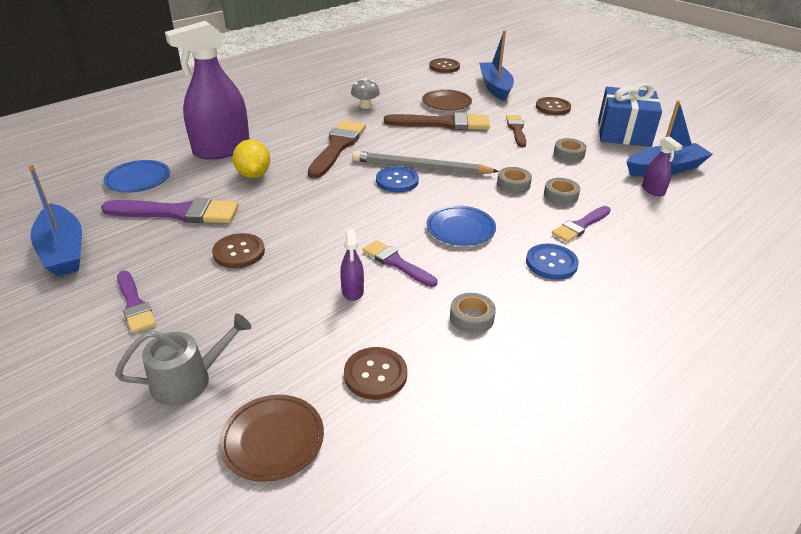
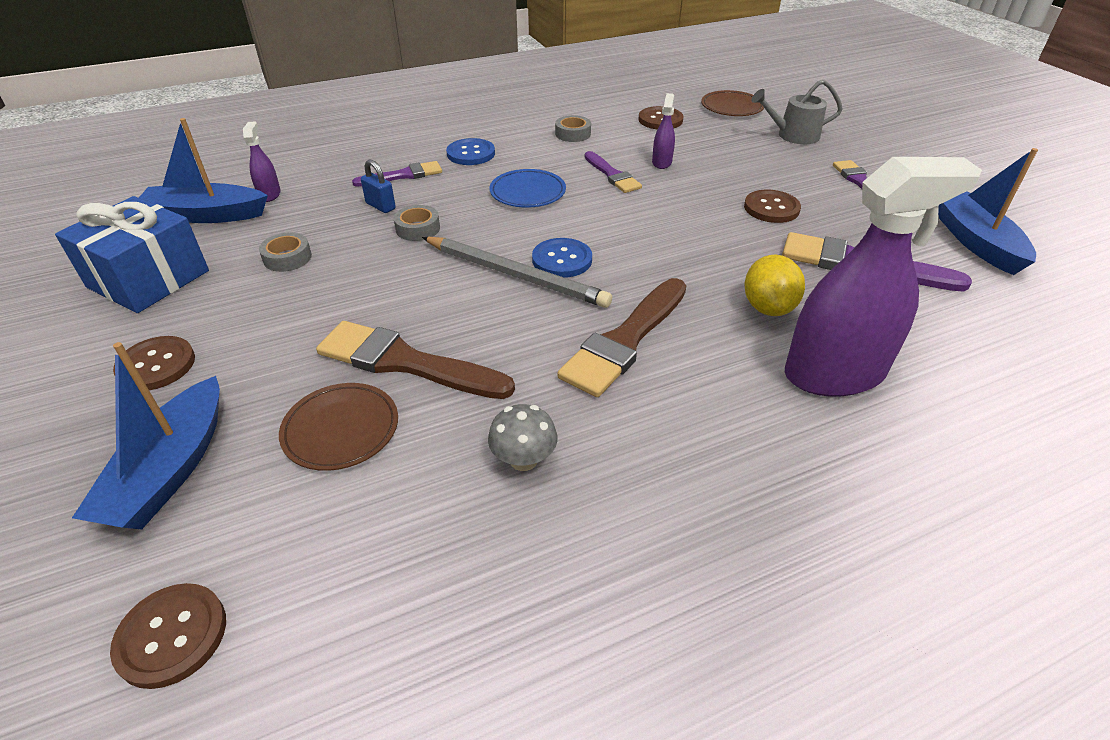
camera: 160 degrees left, 5 degrees up
(138, 179) = (952, 332): blue plate -> none
(516, 130) = (298, 320): brown brush -> none
(560, 196) = (380, 206): grey tape -> blue padlock

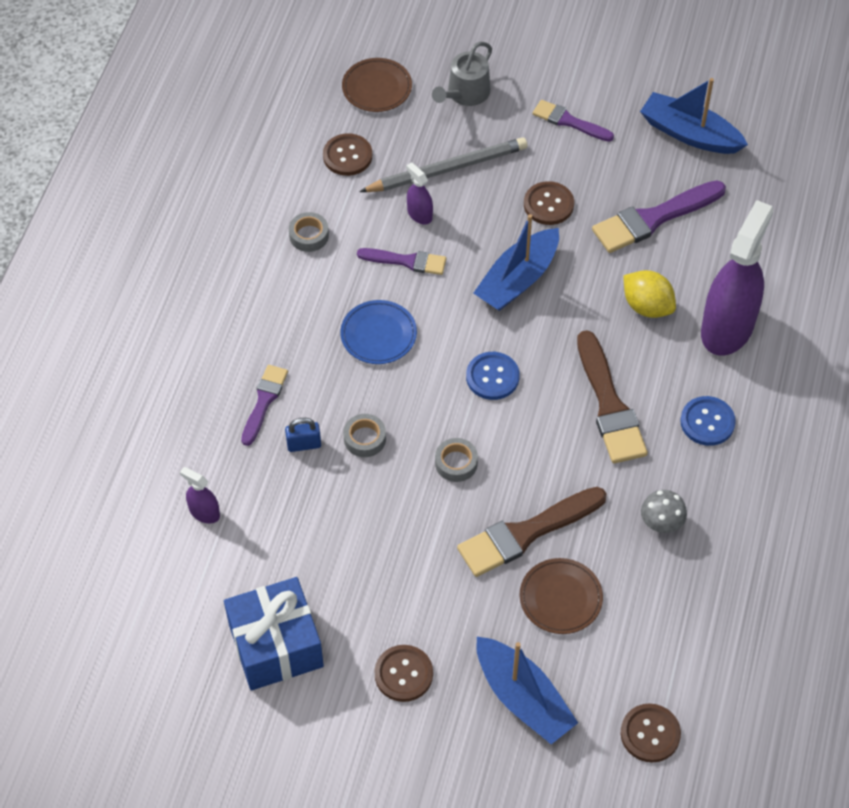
camera: 50 degrees left, 15 degrees up
(206, 215) = (200, 572): blue boat -> blue boat (518, 279)
(287, 258) = (329, 543): grey tape -> grey tape (456, 463)
(471, 154) = (271, 331): blue button -> blue button (707, 422)
(516, 275) = (485, 416): grey pencil -> grey pencil (447, 169)

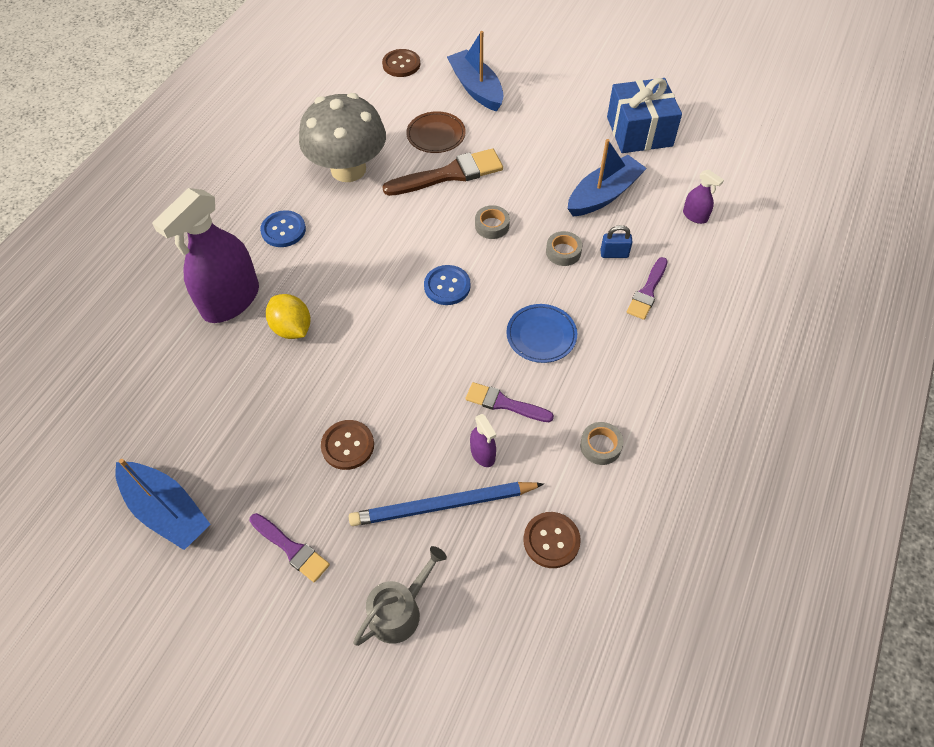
camera: 170 degrees left, 0 degrees up
(377, 88) = (505, 638): brown plate -> none
(403, 674) = (552, 108): brown button -> none
(447, 169) = (443, 505): grey pencil -> blue pencil
(518, 279) = (401, 370): blue boat -> blue boat (603, 195)
(609, 405) = (356, 252): brown brush -> none
(653, 218) = (249, 414): purple brush -> none
(661, 523) = (348, 169): grey mushroom -> grey mushroom, size x2.44

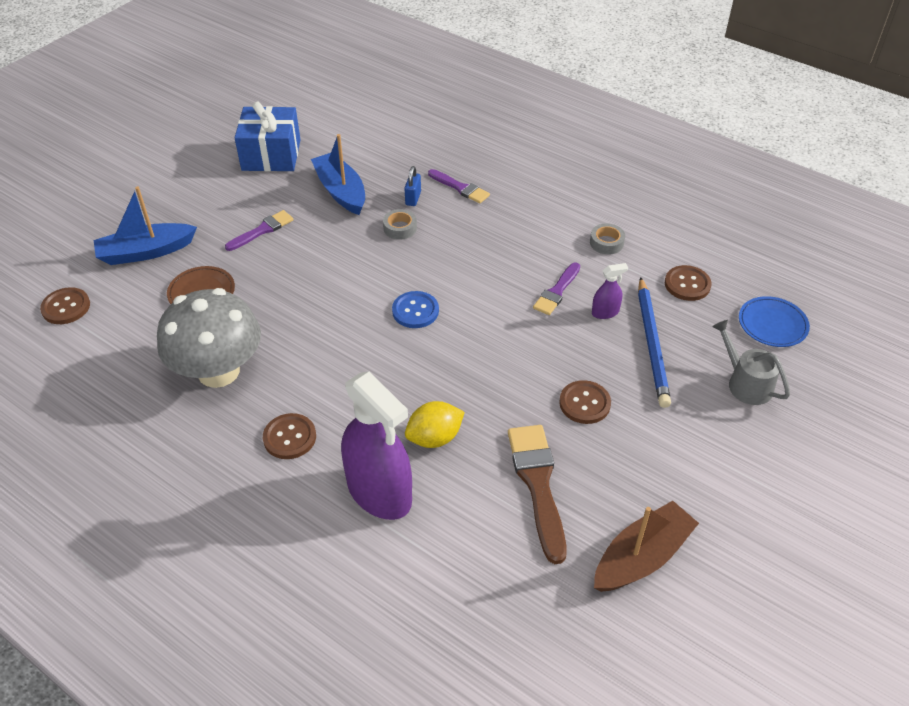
camera: 80 degrees left, 10 degrees down
(167, 510) = (641, 557): blue boat -> brown boat
(283, 230) = (289, 437): blue button -> brown button
(291, 549) = (688, 453): purple brush -> purple brush (262, 230)
(449, 174) = (266, 290): brown brush -> brown brush (538, 484)
(492, 226) = (350, 269): grey tape -> none
(541, 335) = (490, 257): blue plate -> blue plate (772, 324)
(695, 216) = (387, 145): purple spray bottle -> none

